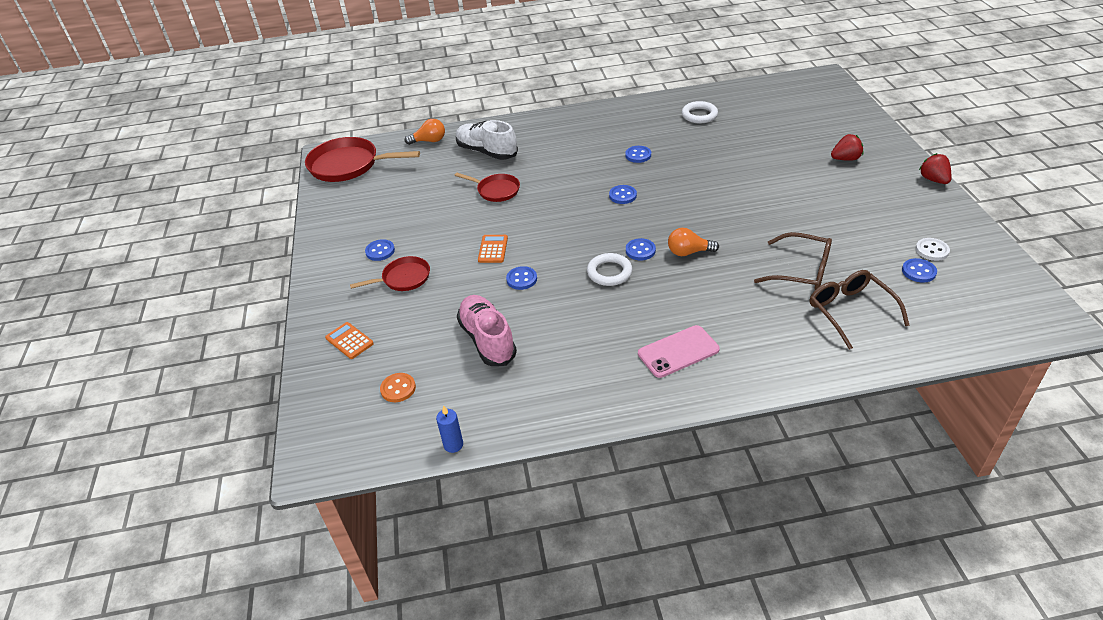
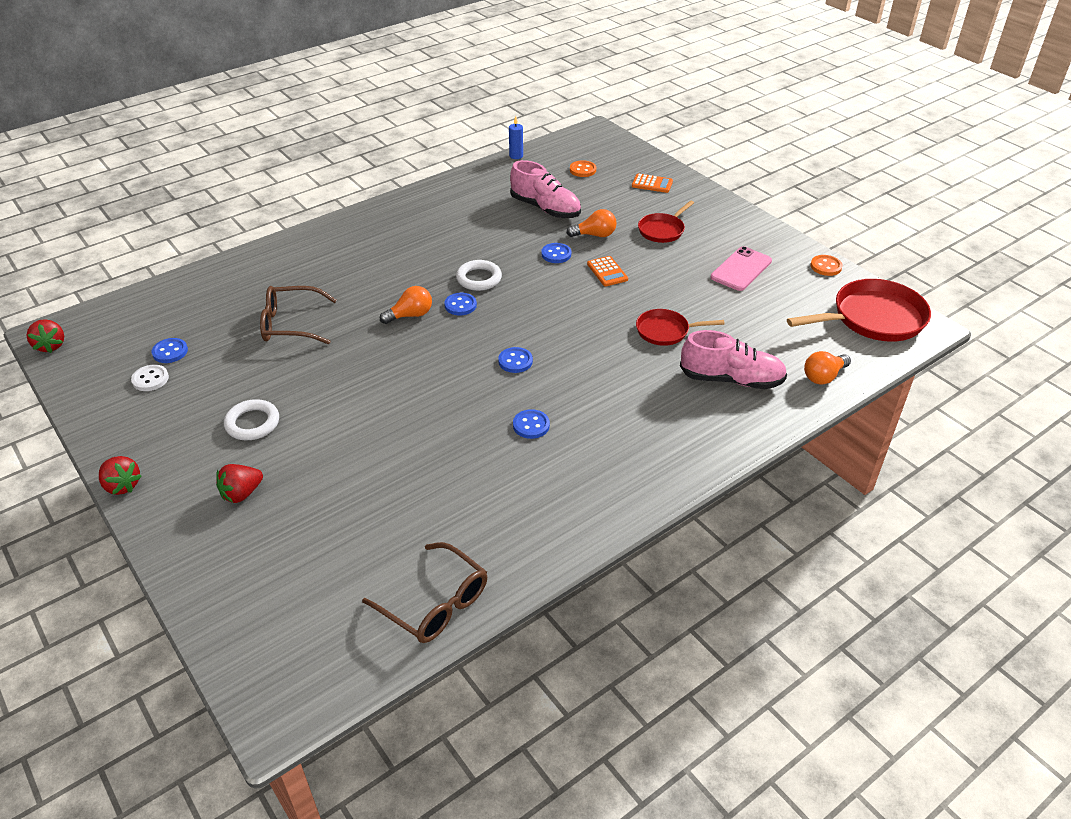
camera: 150 degrees right, 0 degrees up
(322, 208) = (826, 266): none -> orange button
(380, 251) = (712, 245): blue button -> none
(468, 291) = (595, 235): none -> orange light bulb
(487, 152) = (731, 379): white shoe -> pink shoe
(678, 351) = (387, 236): pink phone -> pink phone (741, 269)
(699, 115) = (480, 530): white ring -> white ring (252, 423)
(850, 311) = (243, 298): brown glasses -> brown glasses (435, 603)
(1048, 307) = (51, 346): none -> red strawberry

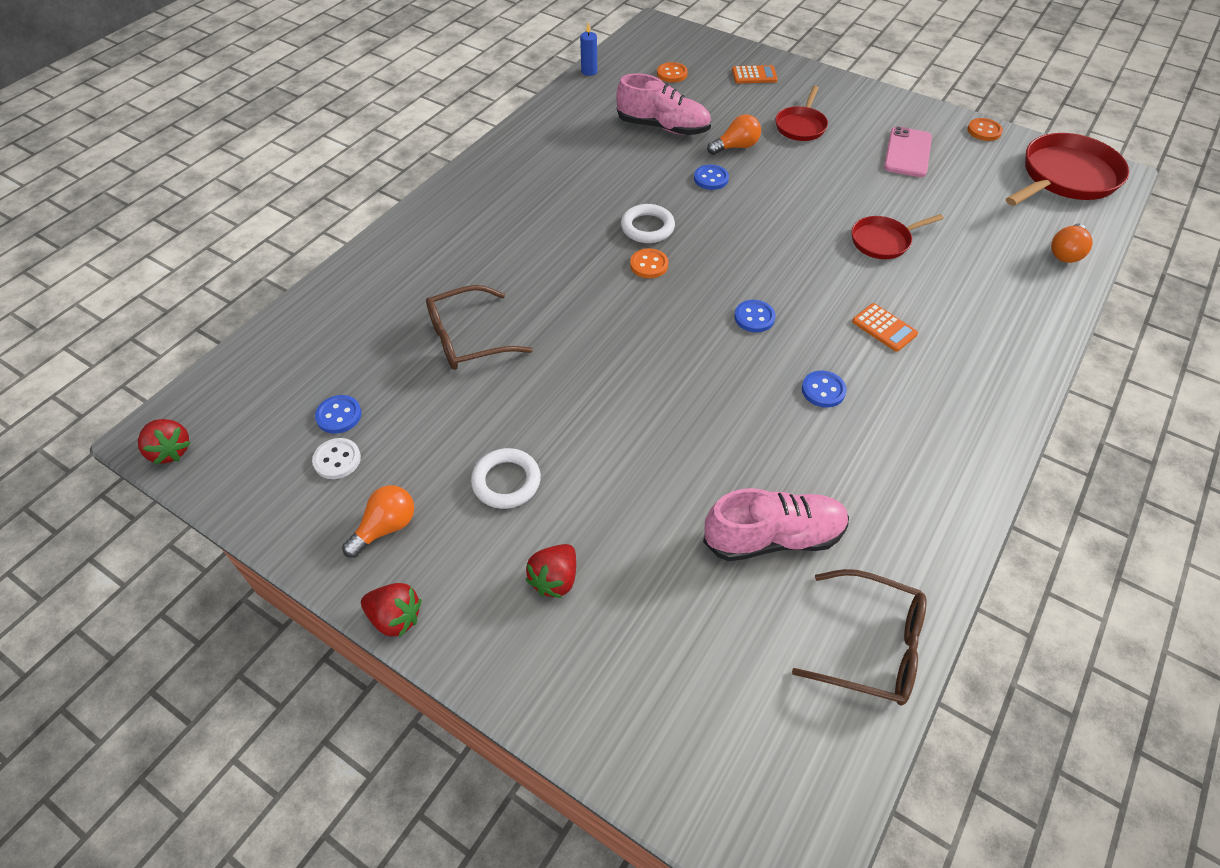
camera: 20 degrees left, 10 degrees up
(410, 315) = (601, 291): orange light bulb -> orange light bulb (386, 527)
(460, 305) = (649, 265): blue button -> orange button
(607, 272) = (778, 187): orange calculator -> orange calculator (884, 328)
(731, 379) = (984, 279): pink shoe -> pink shoe (773, 537)

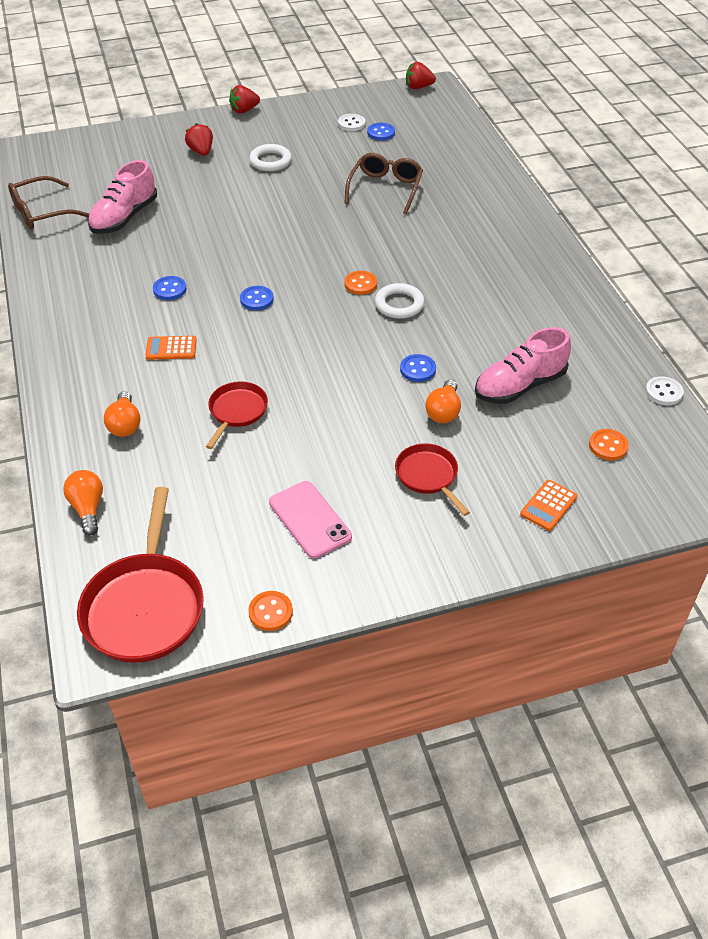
camera: 130 degrees right, 5 degrees down
(386, 527) = (293, 123): orange light bulb -> orange light bulb (125, 424)
(589, 71) = (663, 392): blue candle -> white button

